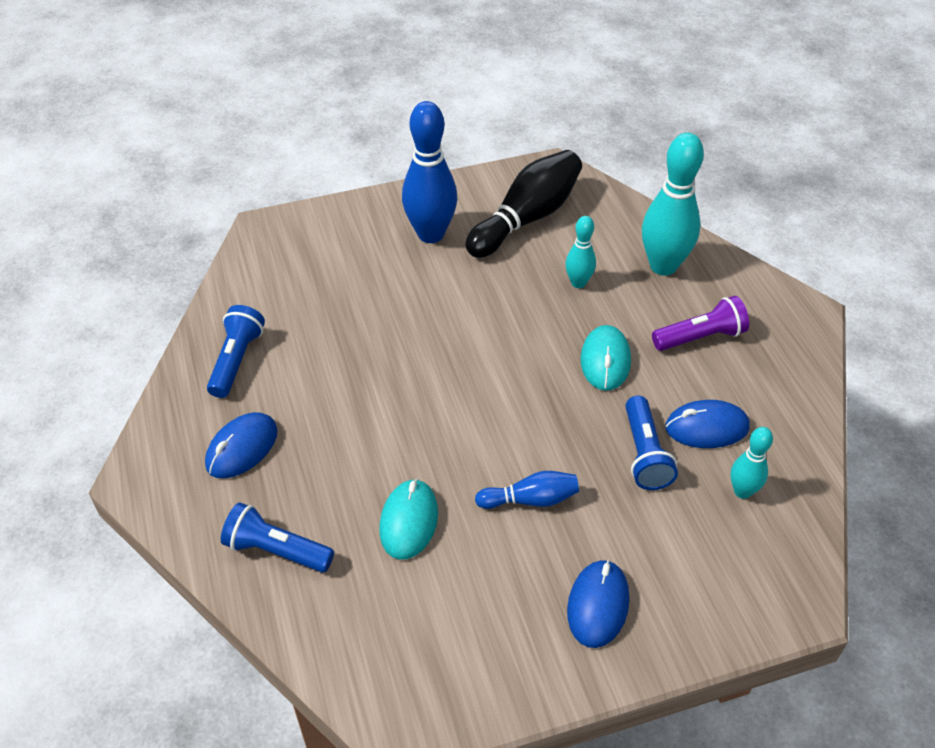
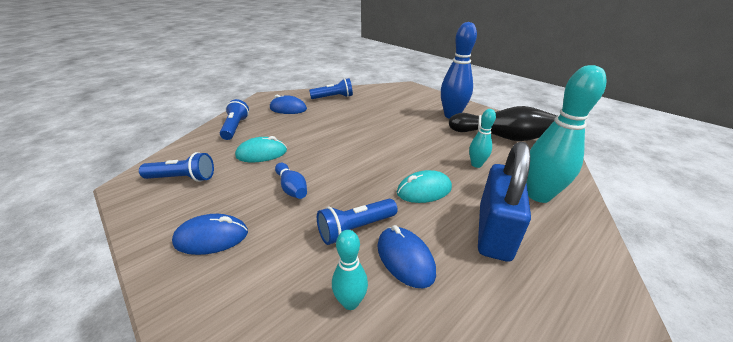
camera: 65 degrees right, 15 degrees down
(430, 641) = (183, 178): none -> blue flashlight
(700, 337) = (494, 232): purple flashlight -> blue padlock

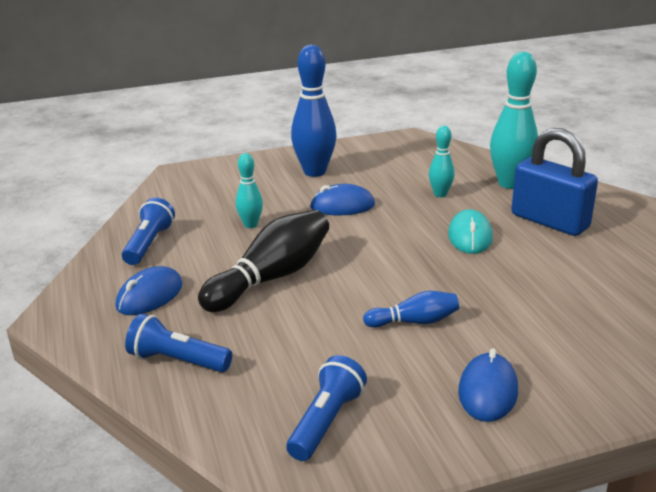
camera: 65 degrees left, 5 degrees down
(262, 153) = (302, 338): turquoise mouse -> none
(350, 302) = (609, 312): turquoise bowling pin -> turquoise bowling pin (250, 225)
(355, 228) = (514, 290): blue flashlight -> none
(405, 258) = (567, 273): blue mouse -> blue mouse (342, 206)
(501, 137) = (393, 162): black bowling pin -> black bowling pin (271, 278)

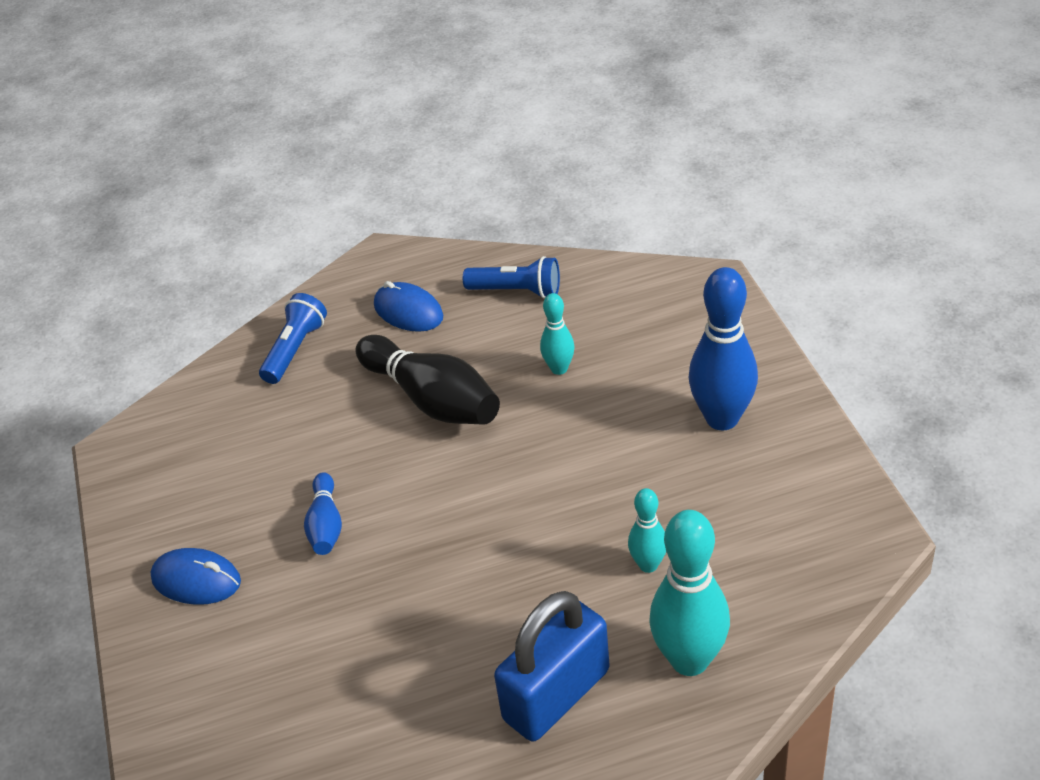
camera: 95 degrees right, 15 degrees up
(326, 421) = (186, 458): blue flashlight -> none
(342, 206) = (610, 453): blue mouse -> none
(470, 236) = (515, 591): turquoise mouse -> none

